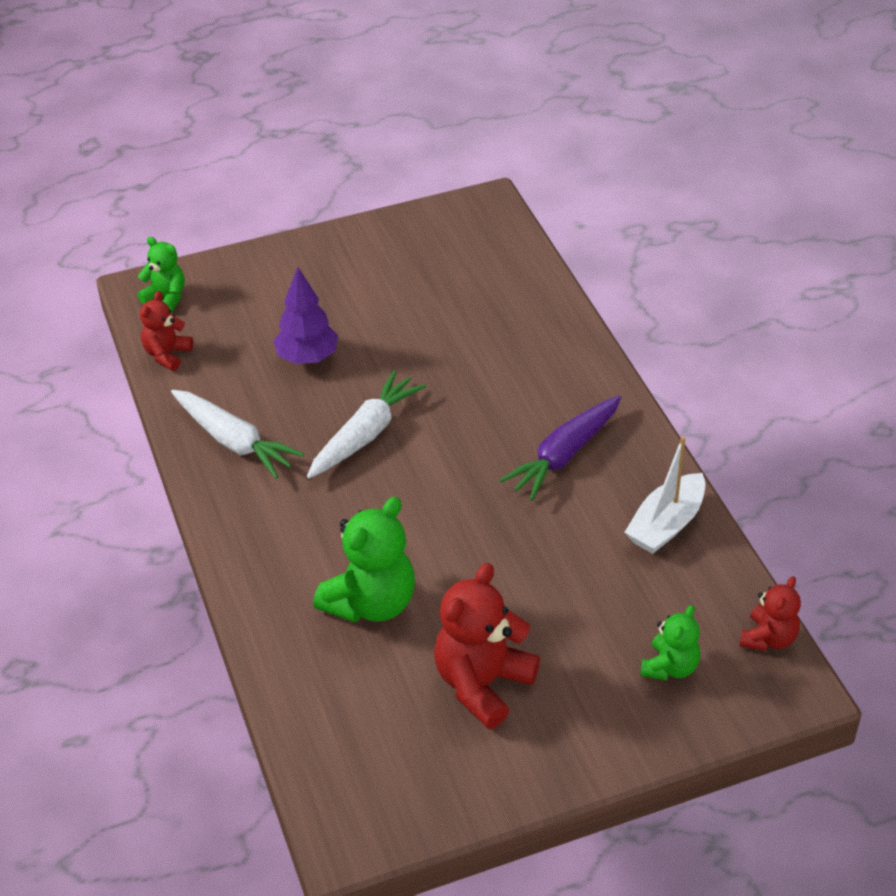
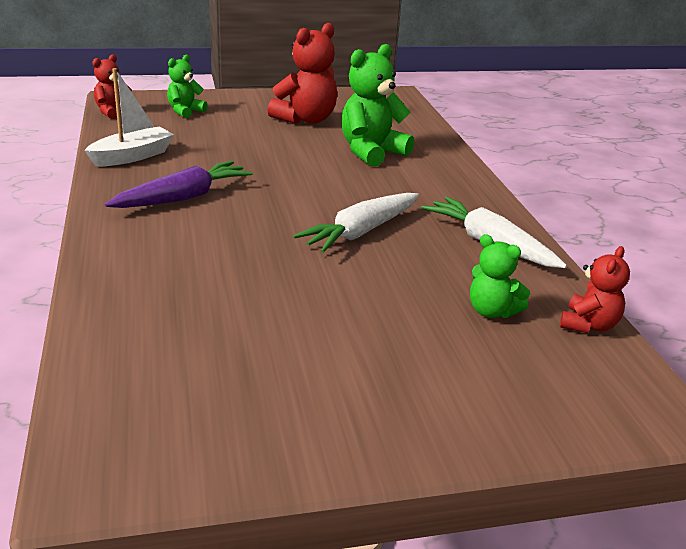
camera: 175 degrees left, 15 degrees down
(166, 298) = (619, 394): green teddy bear -> green teddy bear (491, 311)
(307, 358) = (417, 299): purple tree -> none

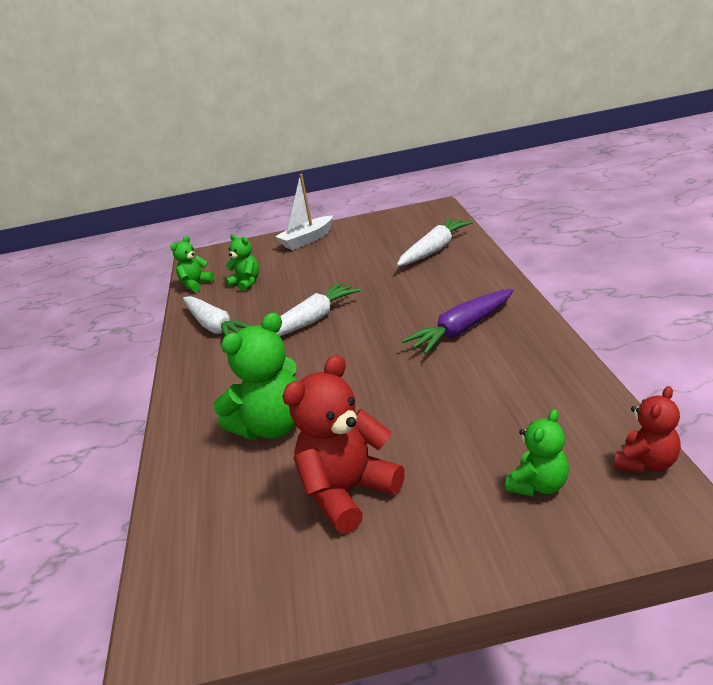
camera: 170 degrees left, 0 degrees up
(132, 156) = (545, 373): white boat -> white boat (307, 240)
(159, 323) = (435, 250): none -> white carrot
(588, 325) = (196, 284): red teddy bear -> green teddy bear

